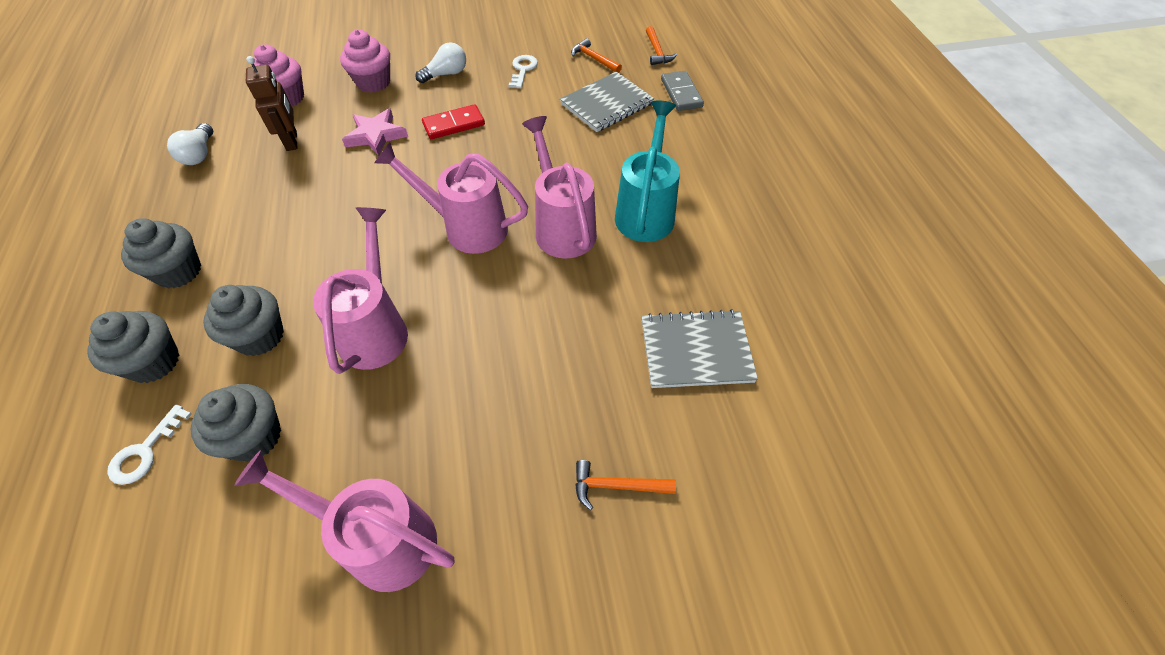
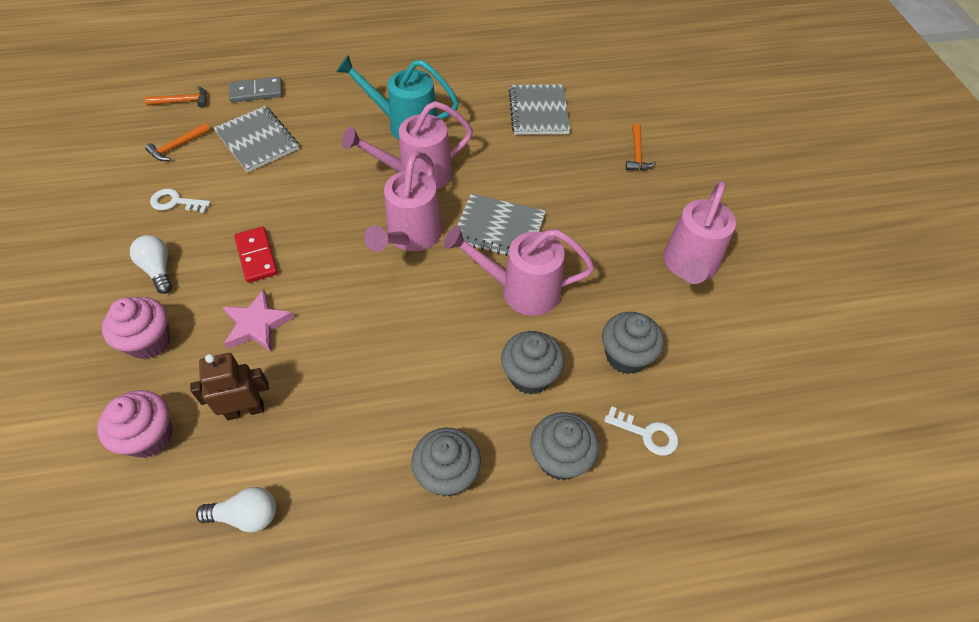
camera: 90 degrees left, 0 degrees up
(472, 306) = (499, 228): none -> grey notebook

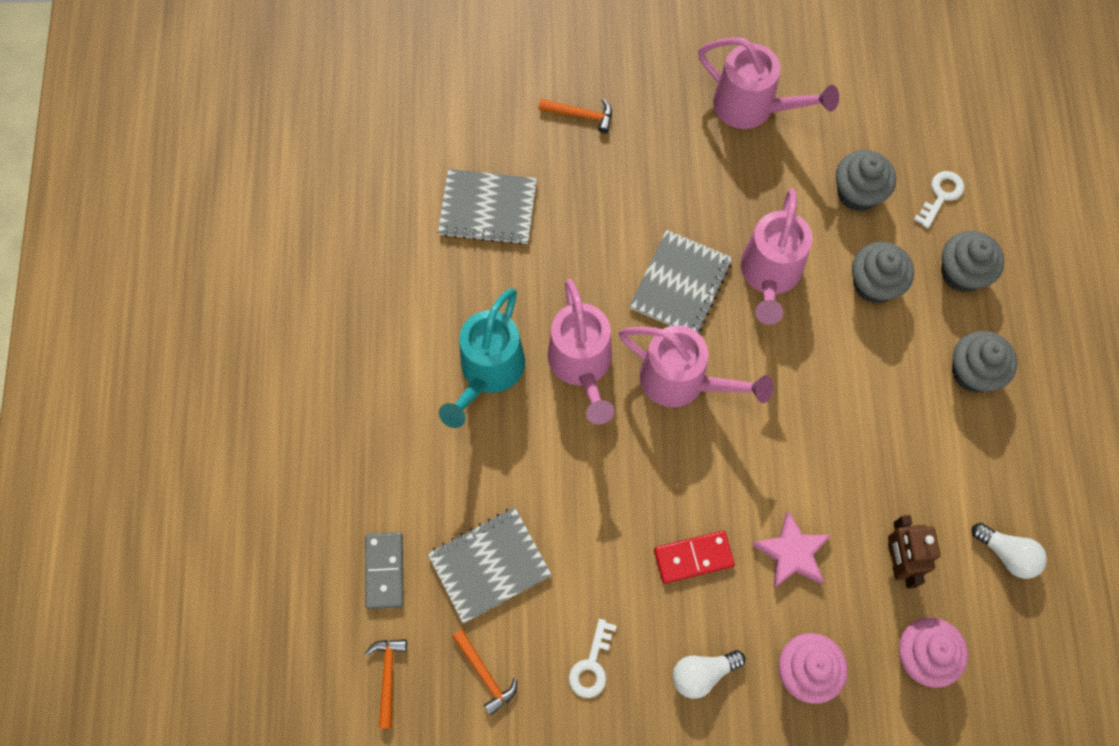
camera: 80 degrees left, 15 degrees up
(246, 516) = (1007, 554): white light bulb -> white light bulb turned 120 degrees clockwise

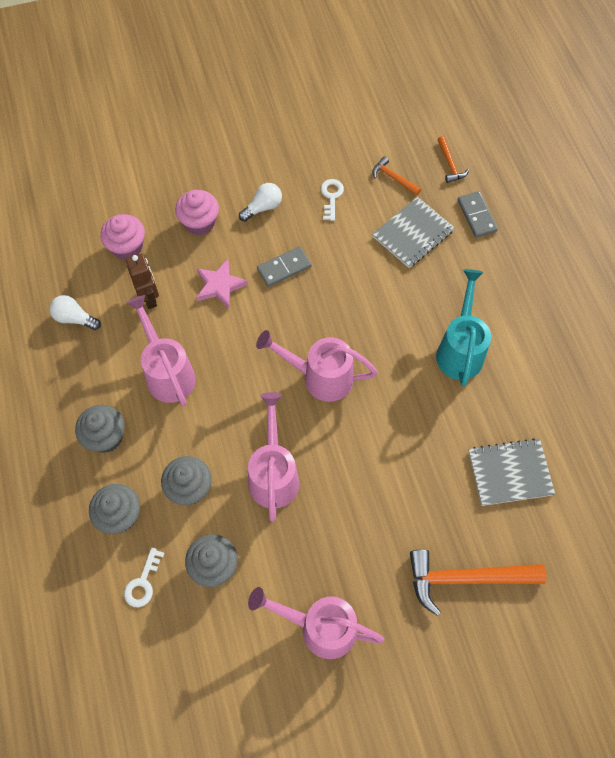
camera: 165 degrees right, 5 degrees down
(581, 115) = (466, 578): orange hammer -> orange hammer, size x2.00
(582, 365) = (396, 371): pink watering can -> pink watering can (168, 373)
(680, 284) = (341, 449): grey notebook -> none
(693, 558) = (284, 268): red domino -> grey domino

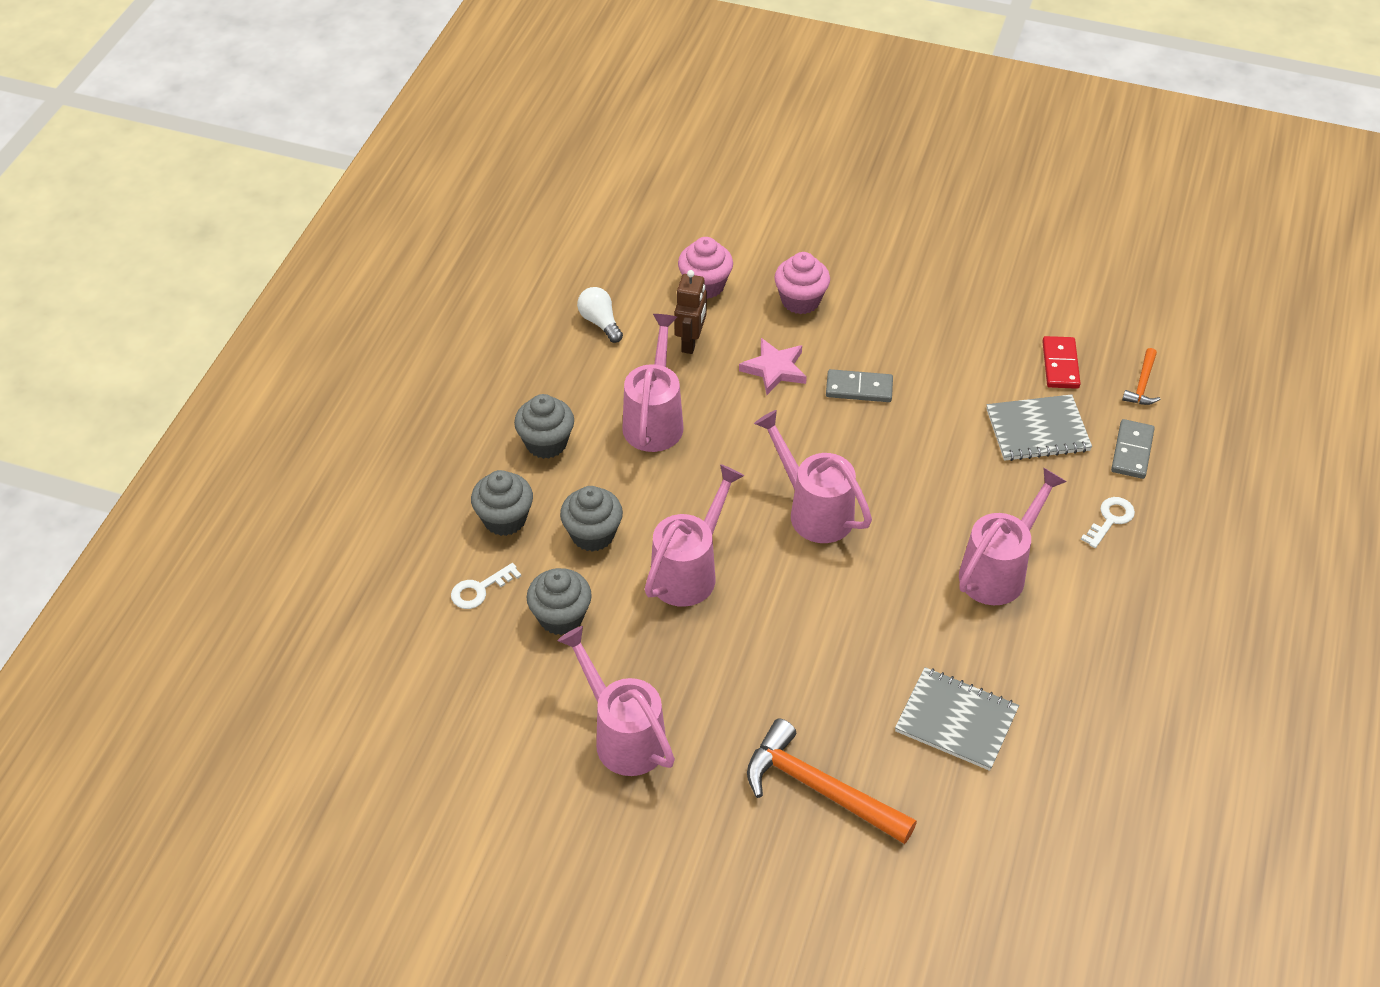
camera: 35 degrees right, 15 degrees down
(263, 207) = (882, 320): white light bulb -> none
(331, 197) = (970, 347): white key -> white key (1110, 519)
(393, 178) = (1060, 365): orange hammer -> red domino
(460, 350) = (998, 571): turquoise watering can -> pink watering can

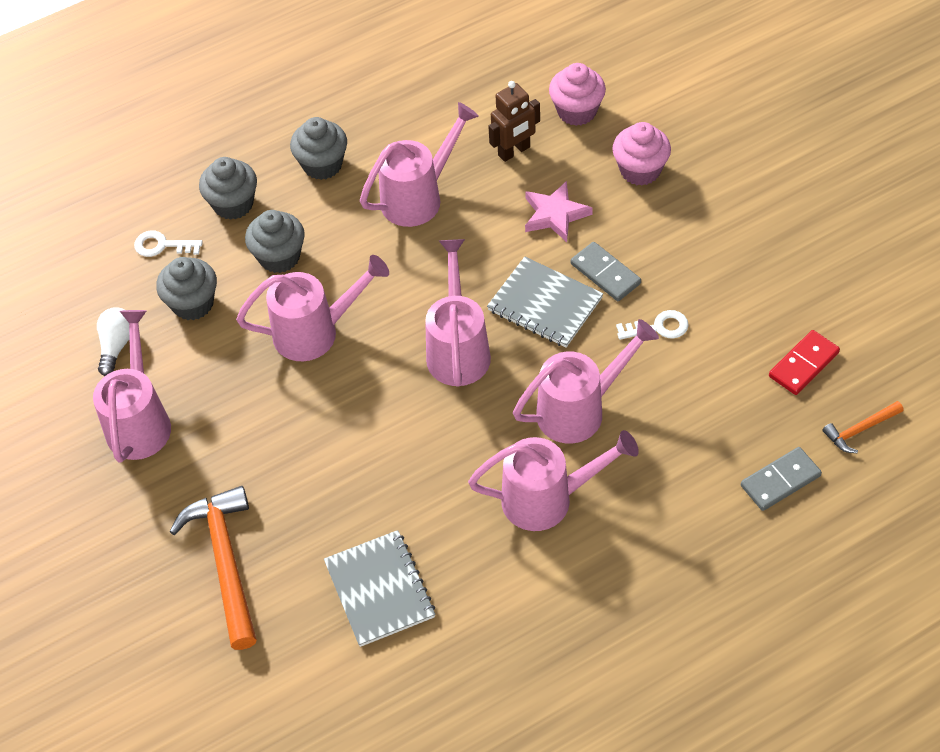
camera: 45 degrees right, 5 degrees up
(600, 322) = (463, 93): white light bulb -> white light bulb (117, 346)
(949, 495) = (579, 410): none -> pink watering can
(1037, 430) = (716, 407): grey notebook -> grey notebook (545, 304)
(1110, 519) = (691, 524): white key -> white key (658, 327)

